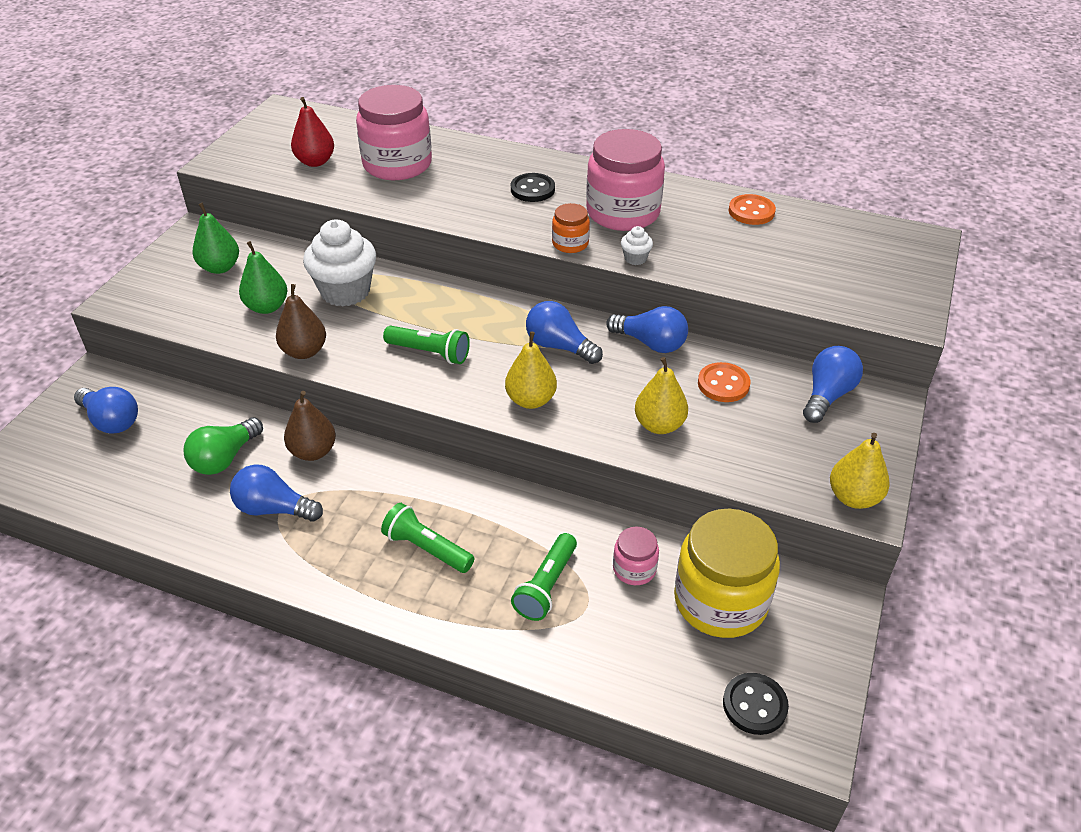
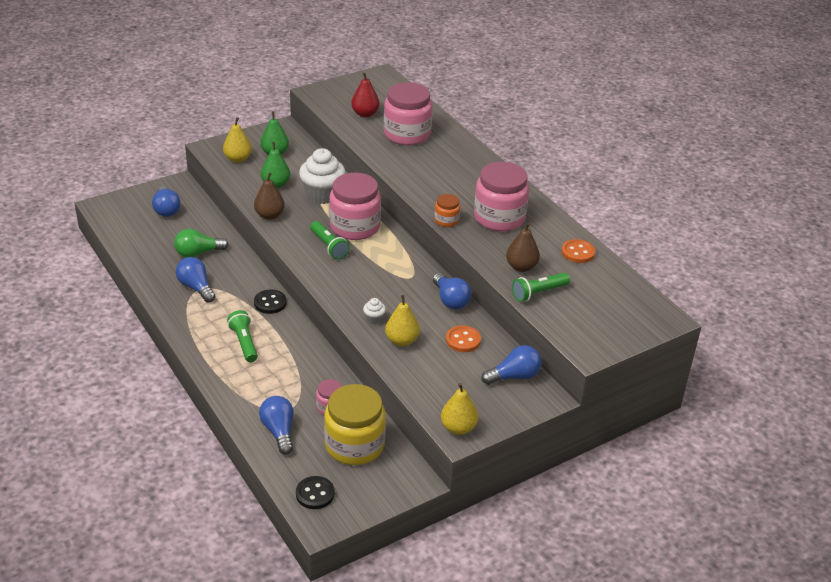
camera: 35 degrees right, 5 degrees down
(313, 452) = (240, 271): brown pear -> brown pear (521, 267)
(433, 311) = (355, 227): none -> pink jar
(531, 400) = (351, 295): yellow pear -> yellow pear (238, 159)
(532, 189) = (464, 181): black button -> black button (270, 303)
(546, 586) = (279, 390): green flashlight -> green flashlight (538, 293)
(559, 346) = (399, 276): blue light bulb -> blue light bulb (279, 431)
(635, 258) = (472, 245): white cupcake -> white cupcake (374, 319)

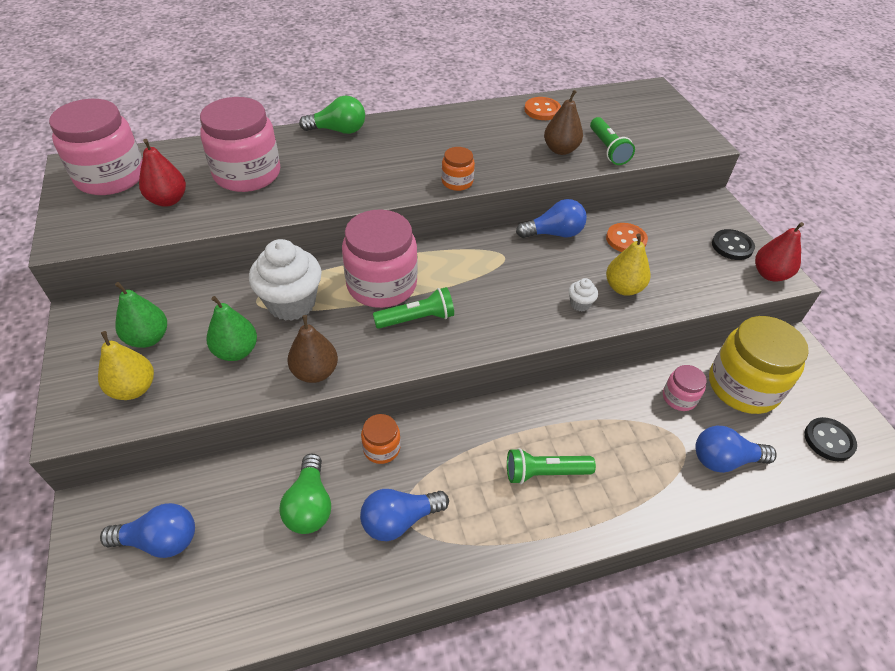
camera: 75 degrees left, 10 degrees up
(243, 272) = (381, 448): none -> orange jar
(270, 303) = (463, 427): black button -> black button (732, 246)
(458, 428) = (770, 274): yellow pear -> red pear
(480, 159) = (338, 130): none -> green light bulb
(499, 218) = (464, 144): pink jar -> pink jar (111, 177)
(514, 376) = (685, 217): blue light bulb -> none

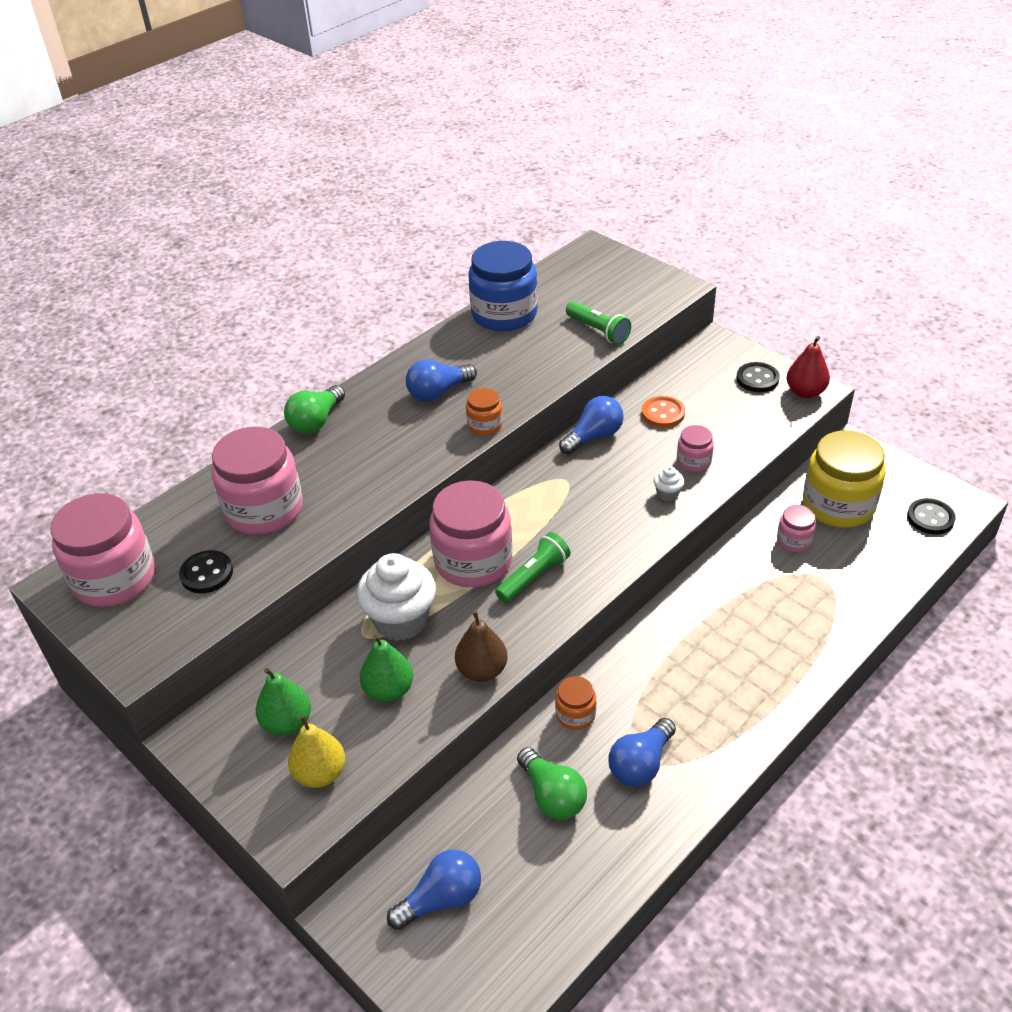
camera: 25 degrees left, 5 degrees down
(168, 200) = (207, 573): red pear -> black button
(338, 130) = (316, 421): green light bulb -> green light bulb turned 150 degrees clockwise
(542, 110) = (504, 314): orange button -> blue jar
(544, 472) = (730, 660): green flashlight -> none
(560, 150) = (555, 350): brown pear -> none
(623, 288) = (693, 461): yellow pear -> pink jar
(724, 460) = (863, 575): blue light bulb -> blue light bulb (438, 392)

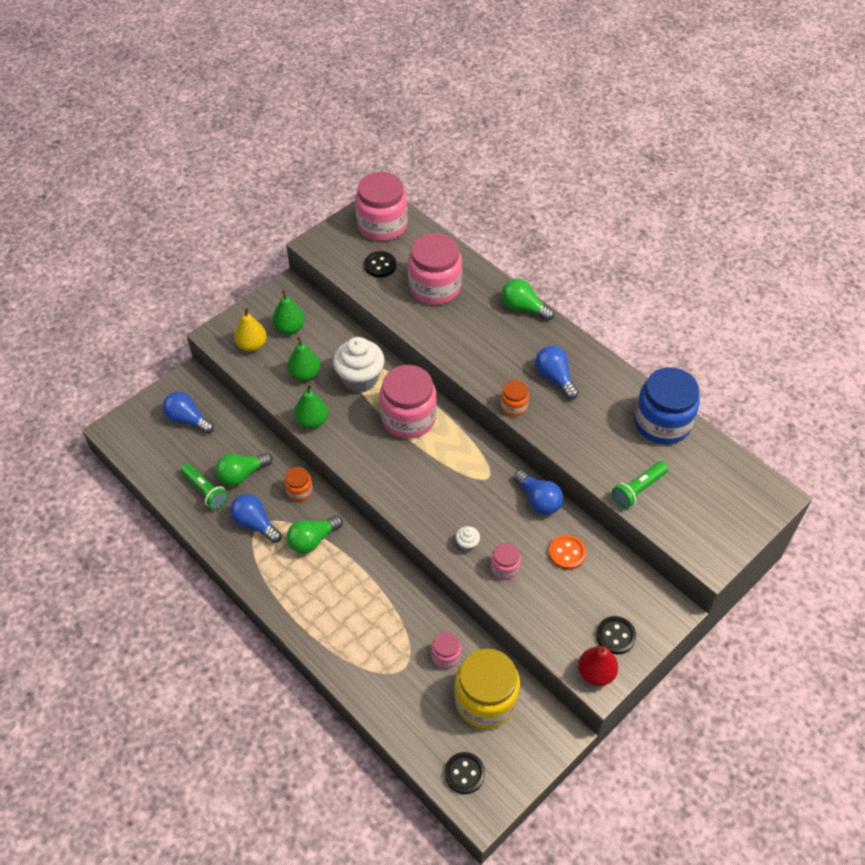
camera: 90 degrees right, 10 degrees up
(442, 899) = (188, 419): blue light bulb -> blue light bulb turned 150 degrees clockwise
(482, 670) = (312, 421): brown pear -> green pear
(534, 577) = (389, 452): green flashlight -> green flashlight (205, 491)
(657, 689) = (312, 540): none -> green light bulb

